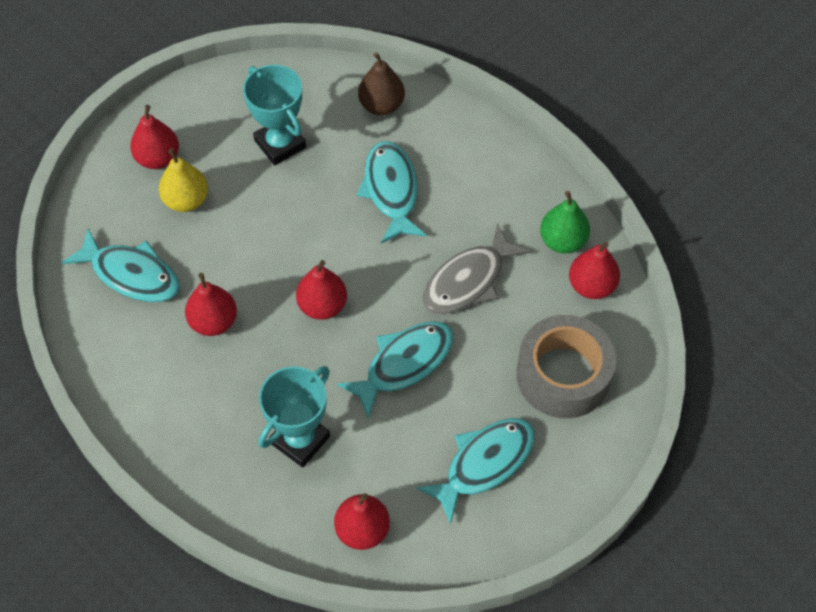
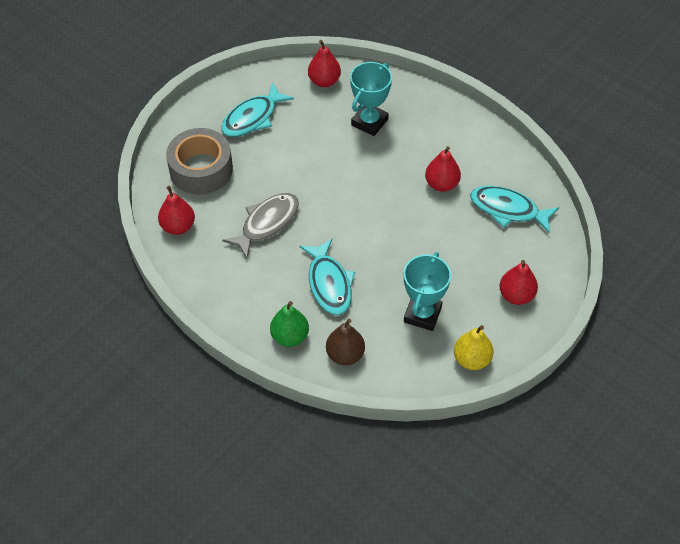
camera: 175 degrees right, 5 degrees down
(186, 200) = (484, 264): yellow pear -> yellow pear (471, 359)
(280, 144) = (422, 314): turquoise trophy -> turquoise trophy turned 60 degrees clockwise
(322, 306) = (368, 199): red pear -> none
(404, 364) = (308, 168): turquoise fish -> none
(563, 241) = (197, 256): green pear -> green pear (290, 336)

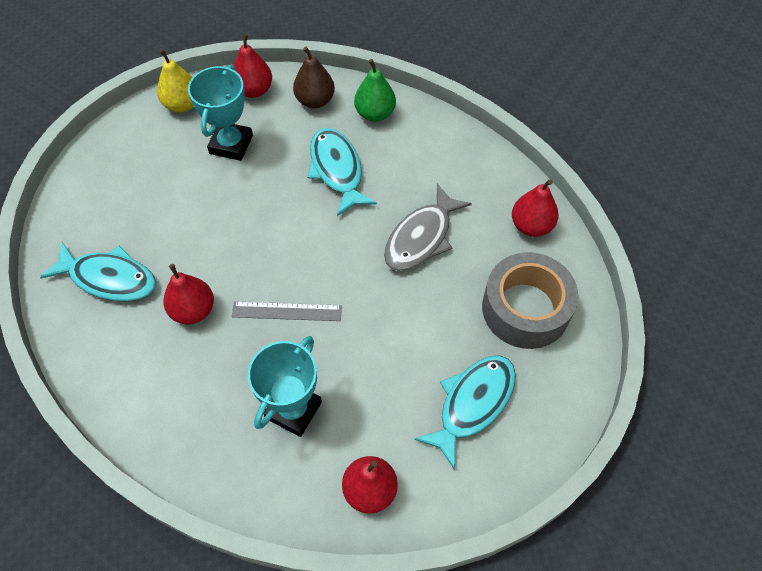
camera: 175 degrees right, 5 degrees up
(373, 179) = (287, 311): none -> grey ruler
(516, 295) = (121, 171): red pear -> red pear (254, 90)

